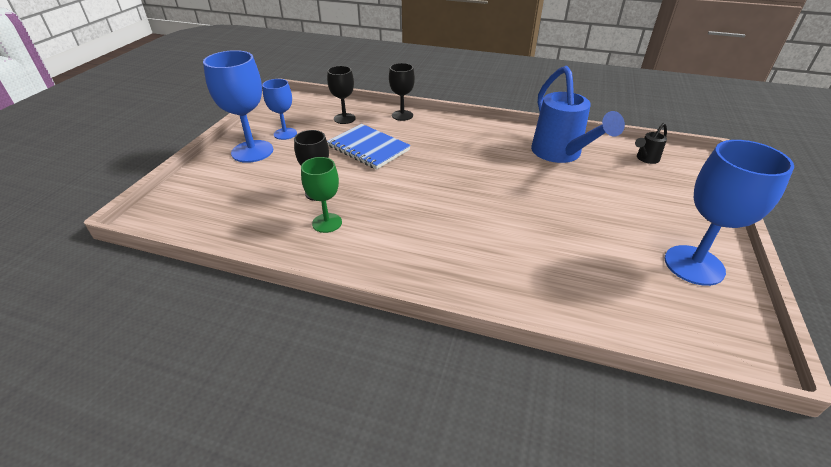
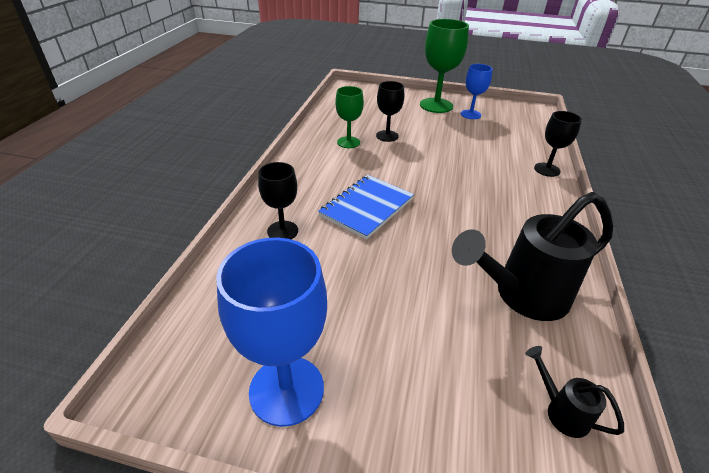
camera: 85 degrees right, 0 degrees up
(252, 151) = (436, 105): blue goblet -> green goblet
(344, 118) = (516, 138): black goblet -> black goblet (282, 231)
(368, 148) = (466, 153): blue notebook -> blue notebook (367, 208)
(561, 155) = (521, 296): blue watering can -> black watering can

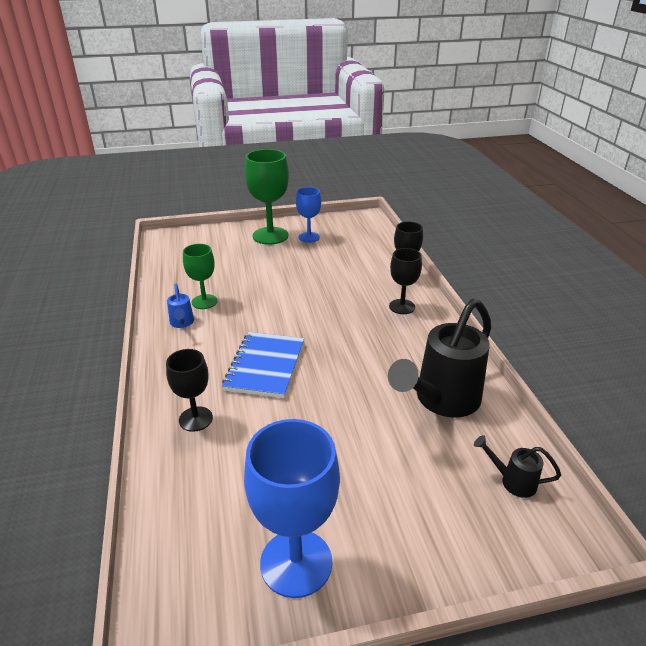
camera: 25 degrees left, 5 degrees down
(320, 154) = (182, 323): none -> blue watering can
(387, 136) = (240, 283): black goblet -> black goblet (402, 306)

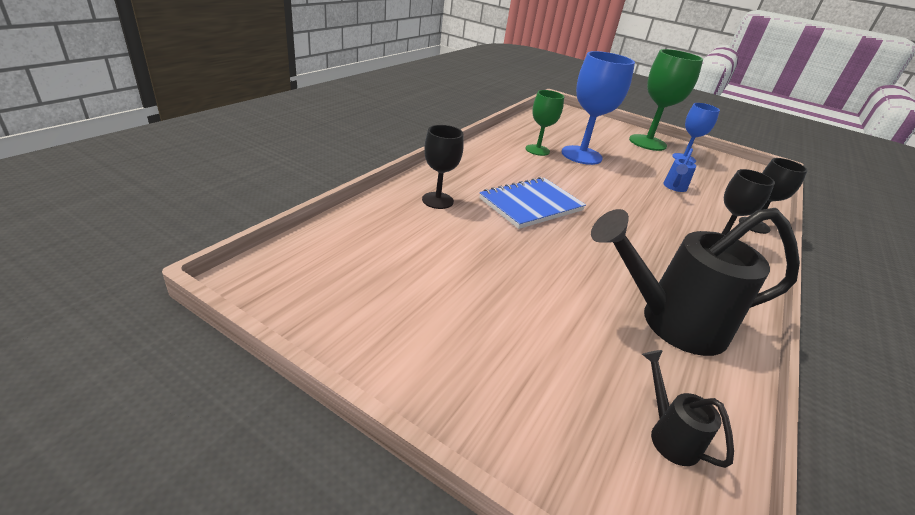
camera: 40 degrees right, 0 degrees up
(182, 323) = (504, 152): blue watering can -> blue watering can (674, 188)
(296, 563) = (381, 319): blue goblet -> blue goblet (581, 155)

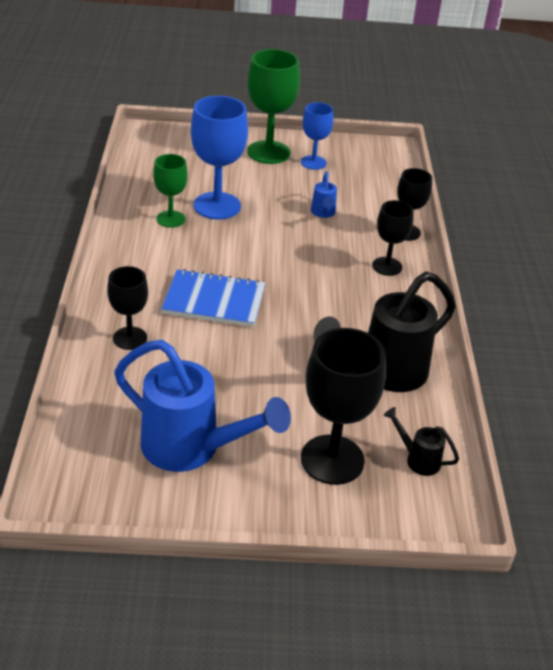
camera: 30 degrees left, 5 degrees up
(412, 298) = (192, 449): none -> blue watering can
(531, 205) = (214, 301): blue notebook -> blue notebook turned 75 degrees clockwise
(554, 380) = (332, 459): none -> black goblet

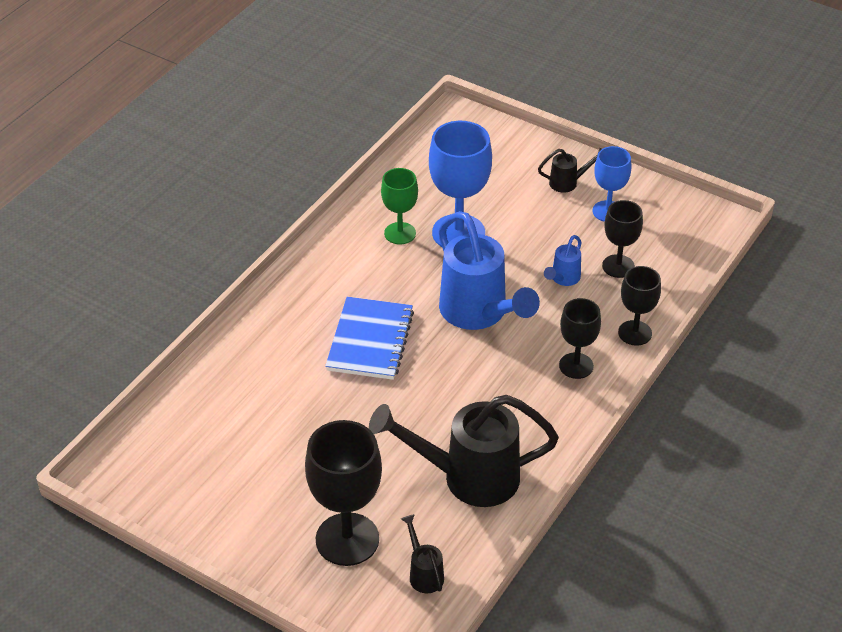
camera: 35 degrees right, 5 degrees up
(130, 338) = (265, 350): black goblet -> black goblet (618, 266)
(192, 449) = (238, 477): blue watering can -> blue watering can (479, 314)
(214, 301) = (370, 340): blue notebook -> blue notebook turned 60 degrees clockwise
(268, 152) = (568, 182): green goblet -> black watering can

